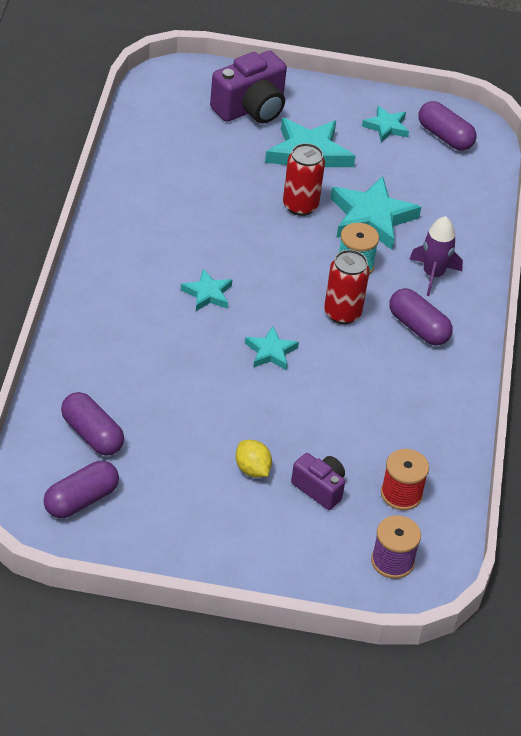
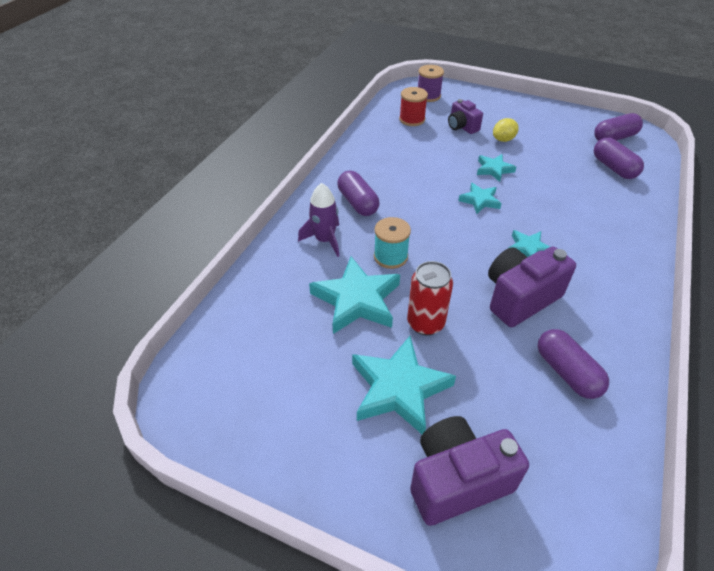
camera: 160 degrees left, 0 degrees up
(214, 239) = (520, 298): none -> purple camera
(252, 469) = (503, 139): yellow lemon -> yellow lemon turned 75 degrees clockwise
(342, 313) = (415, 220): red can -> none
(386, 127) = (288, 419): turquoise star -> turquoise star (494, 169)
(445, 137) = (225, 392): purple capsule -> purple capsule (567, 372)

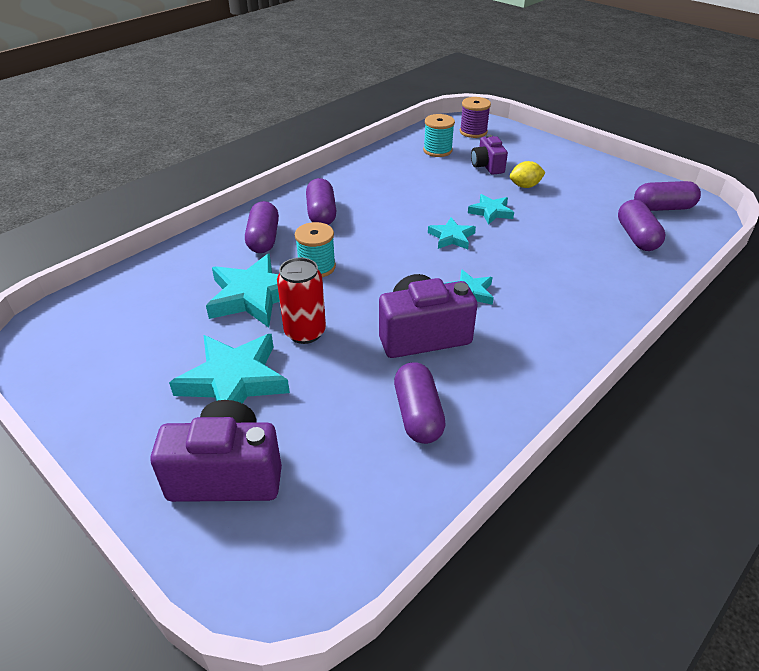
camera: 20 degrees right, 5 degrees down
(325, 240) = (264, 239): purple rocket -> purple capsule
(412, 119) = (437, 150): red spool -> turquoise spool

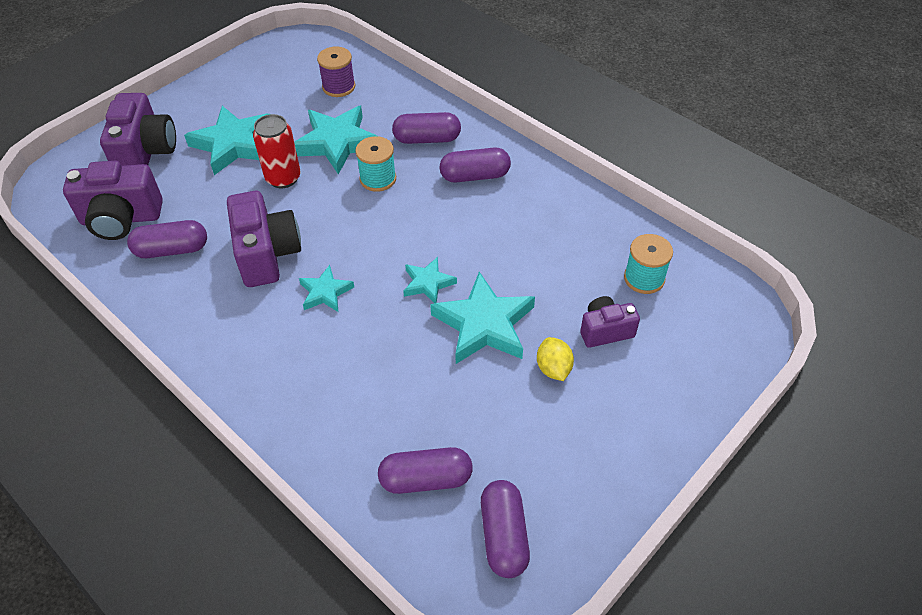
camera: 90 degrees right, 10 degrees up
(363, 477) = (121, 219): none -> purple camera
(473, 132) = (714, 322): purple spool -> purple spool (339, 87)
(491, 212) = (484, 324): turquoise star -> turquoise star, size x1.84

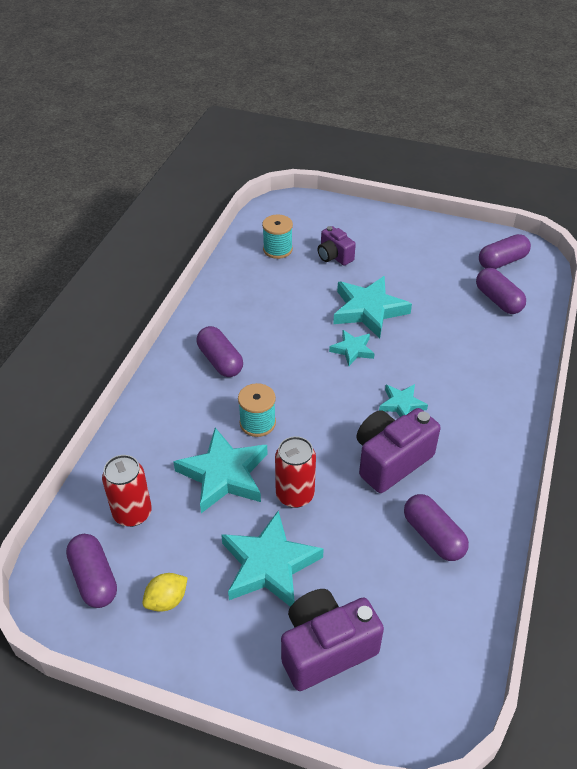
camera: 115 degrees left, 5 degrees down
(121, 219) = (428, 606): purple camera -> none
(339, 87) = (132, 513): purple spool -> red can
(427, 139) = (186, 408): purple capsule -> purple capsule (94, 578)
(553, 368) = (380, 270): yellow lemon -> yellow lemon (167, 600)

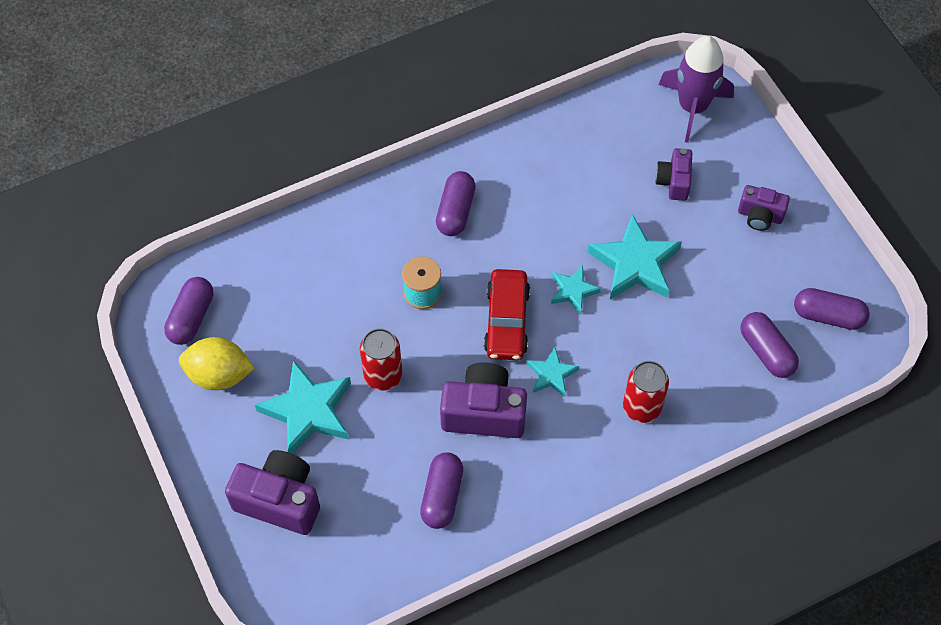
camera: 45 degrees right, 15 degrees up
(132, 513) = (261, 290): red can -> red can (641, 407)
(167, 600) = (219, 375): yellow lemon -> yellow lemon, size x1.64
(224, 474) = (352, 314): turquoise star -> none
(277, 249) = (631, 133): turquoise spool -> none
(296, 216) = (692, 107): none -> purple rocket
(334, 397) = (506, 321): none -> red car
(402, 241) = (760, 216): none -> purple camera
(498, 300) = (766, 351): purple capsule -> purple capsule turned 45 degrees counterclockwise

